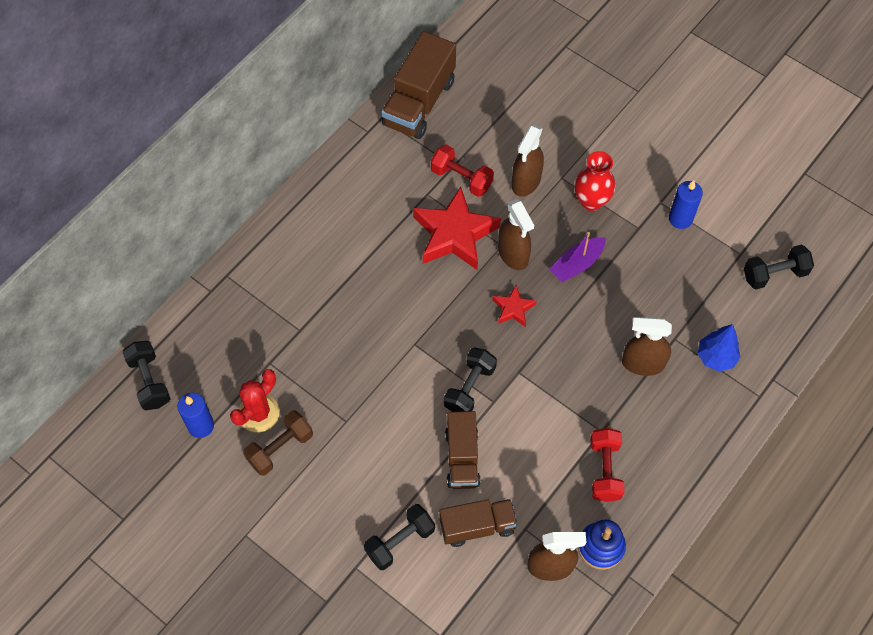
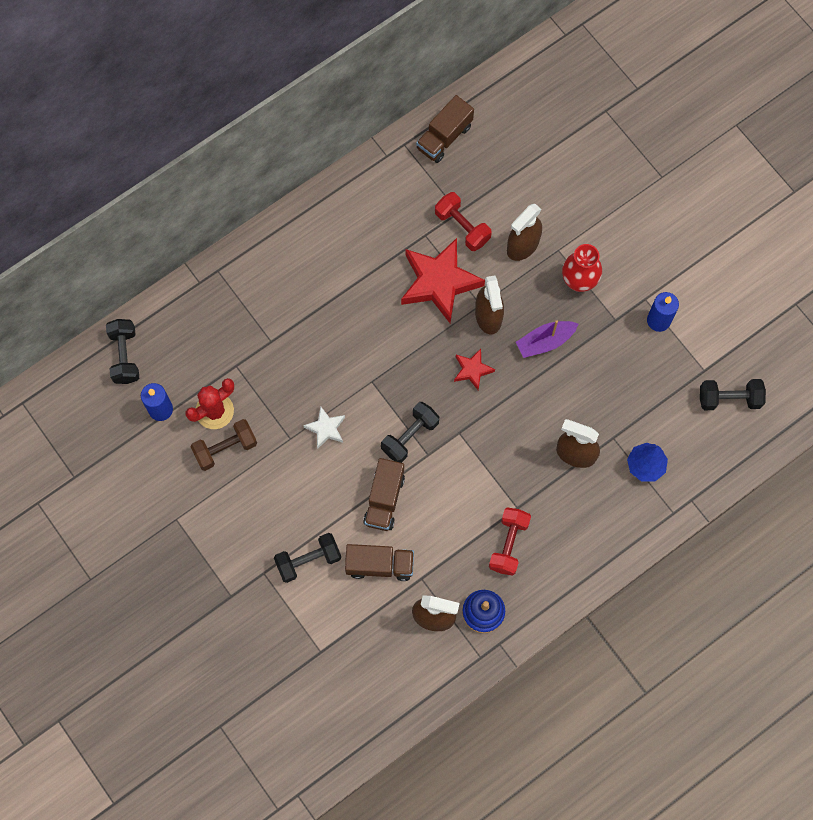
camera: 15 degrees right, 10 degrees up
(380, 402) = (326, 428): none -> white star
(419, 103) = (444, 137): brown truck -> brown truck, size x0.65

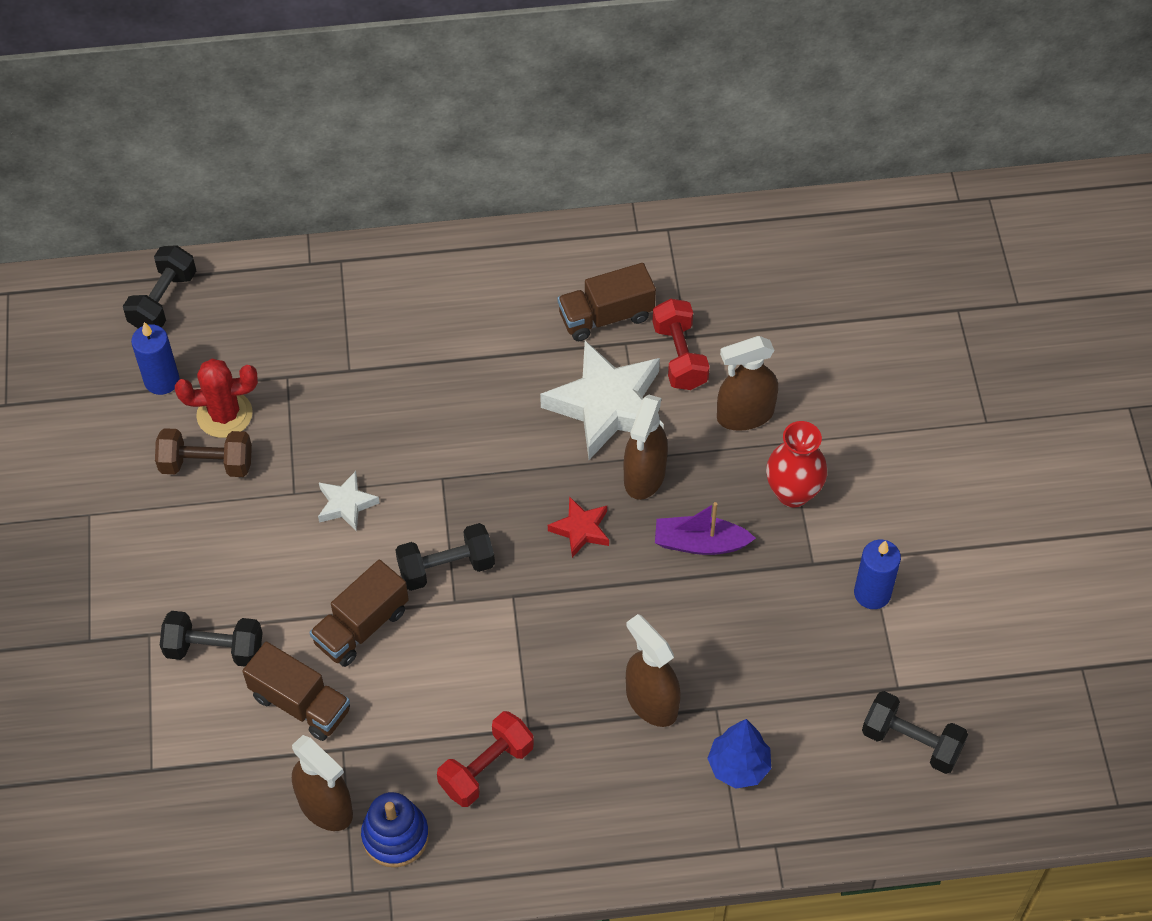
camera: 30 degrees right, 15 degrees down
(439, 282) = (607, 406): red star -> white star
(444, 137) = (724, 244): brown truck -> brown truck (606, 316)

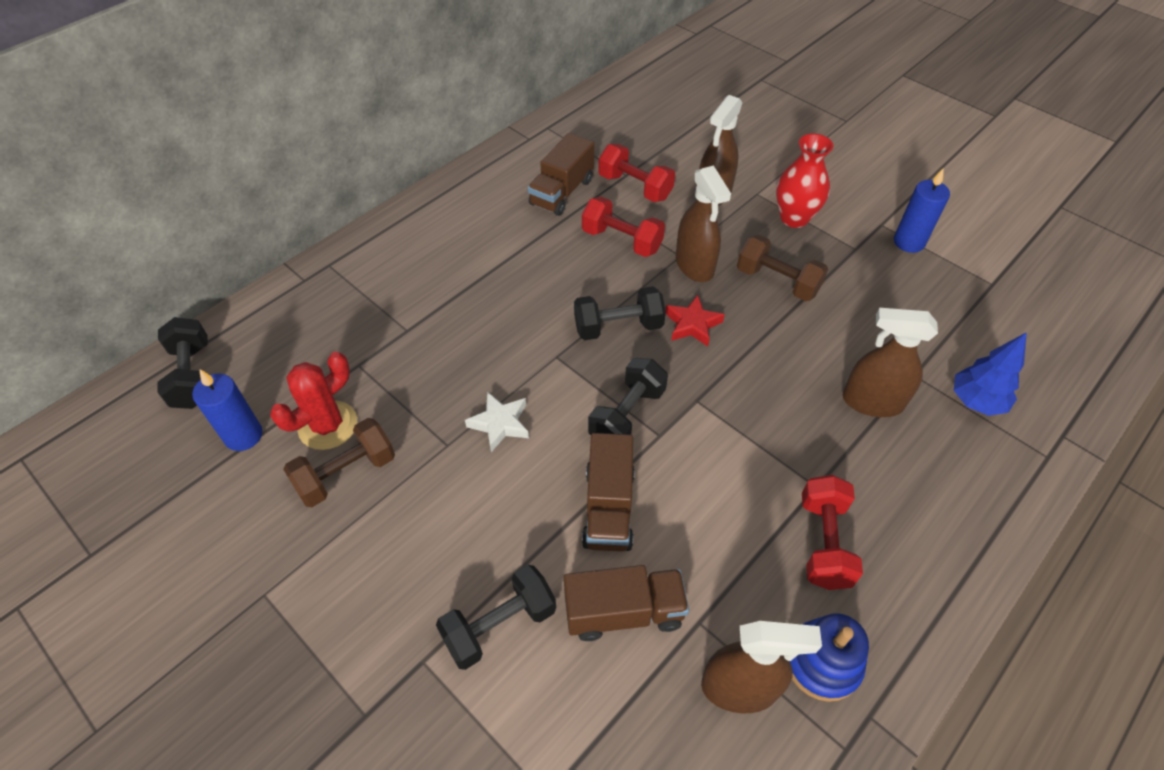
camera: 40 degrees left, 5 degrees down
(607, 406) = (622, 240): white star -> red dumbbell
(700, 543) = (777, 281): purple boat -> brown dumbbell
(911, 742) = (1042, 309): black dumbbell -> black dumbbell (618, 327)

